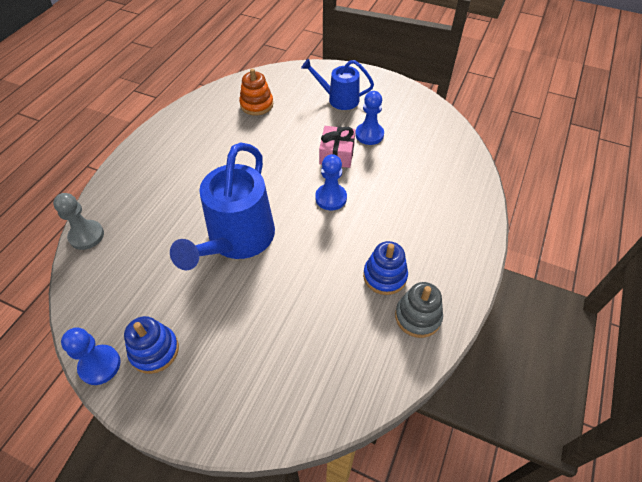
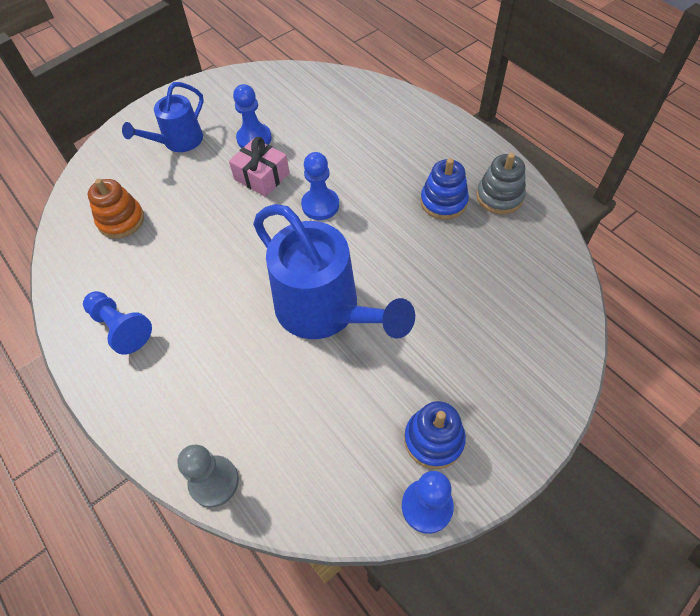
camera: 60 degrees left, 5 degrees up
(177, 143) = (120, 327): none -> blue pawn

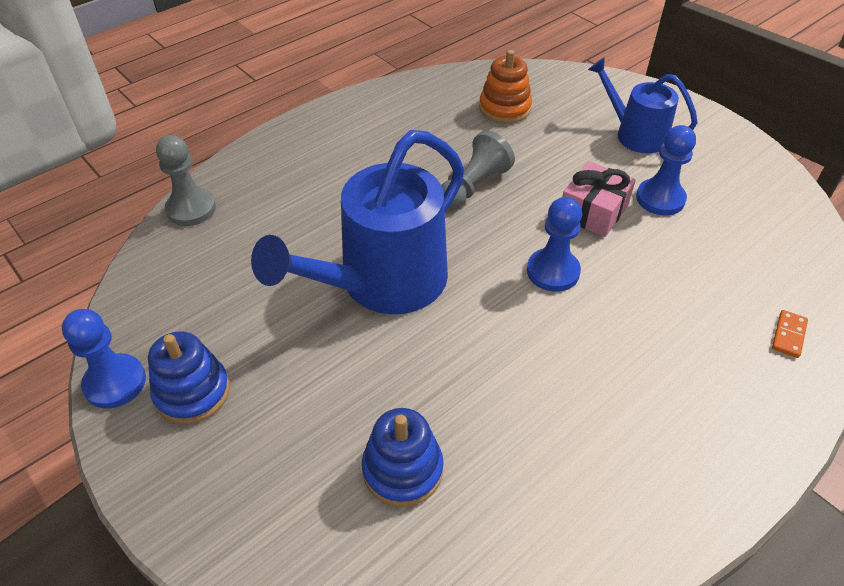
camera: 85 degrees right, 10 degrees down
(120, 327) = (368, 128): blue pawn -> none
(220, 247) = (473, 185): none -> grey pawn
(378, 102) = (788, 335): none -> orange domino
(443, 202) = (584, 421): blue stacking toy -> blue stacking toy (402, 469)
(499, 196) = (611, 508): grey stacking toy -> none

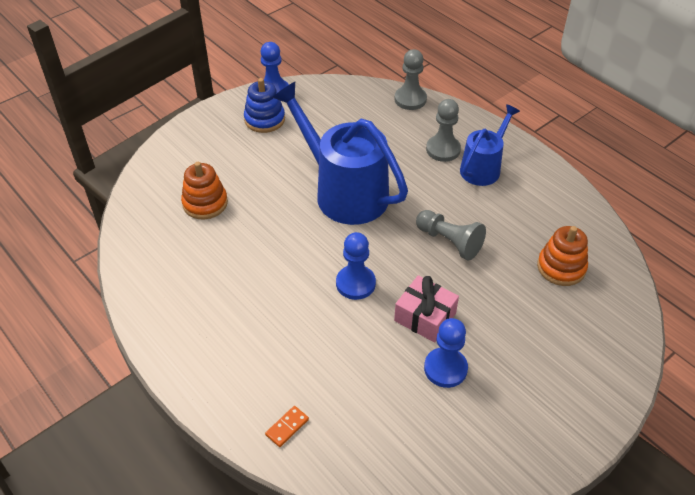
camera: 90 degrees right, 0 degrees up
(307, 182) = (443, 149): none -> grey pawn
(402, 469) = (205, 203): blue stacking toy -> orange stacking toy
(635, 134) = (539, 364): blue watering can -> blue watering can (483, 167)
(788, 335) = (287, 427): orange domino -> orange domino turned 75 degrees counterclockwise

